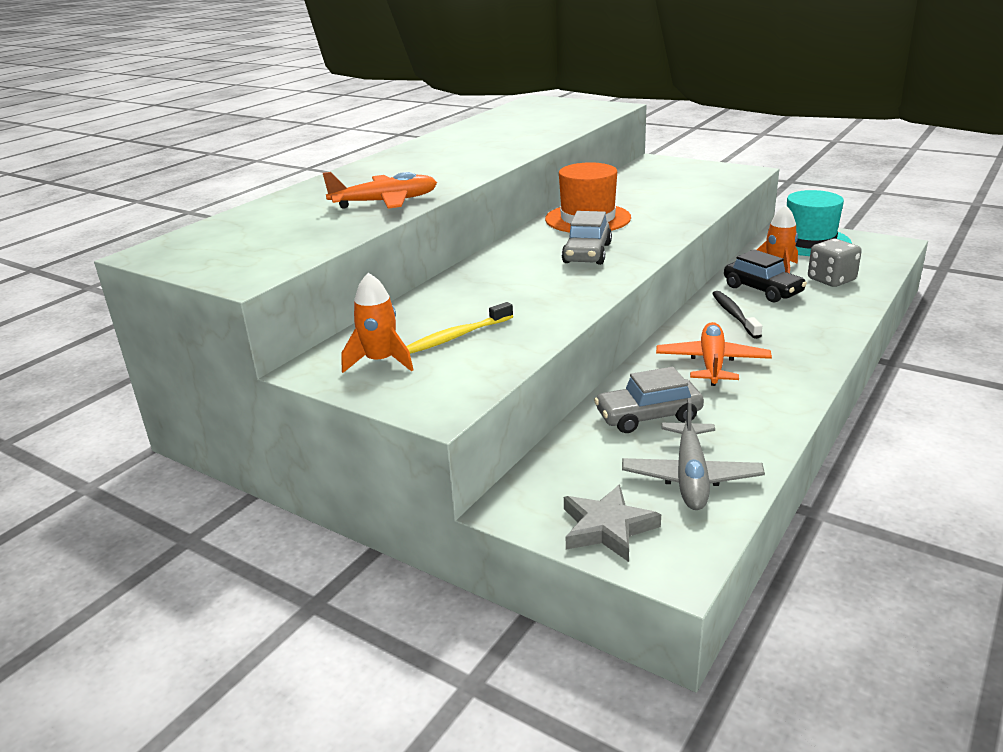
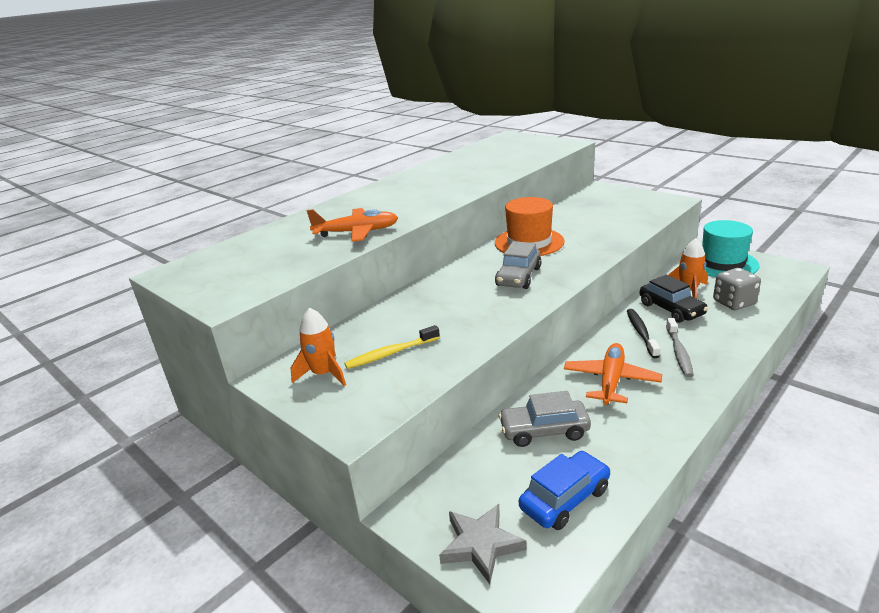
camera: 10 degrees right, 0 degrees up
(690, 477) = (565, 499): grey plane -> blue car
(781, 331) = (679, 352): none -> grey toothbrush

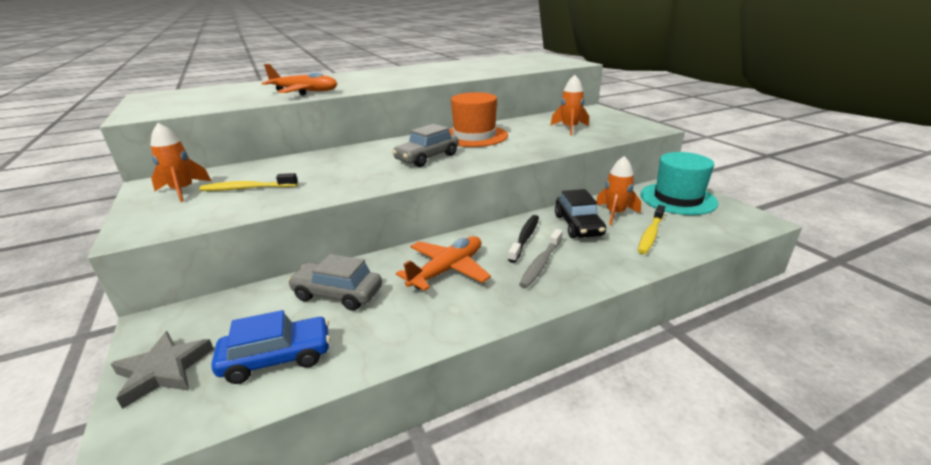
camera: 20 degrees right, 0 degrees up
(605, 215) = (570, 128): none -> orange rocket
(734, 302) = (650, 234): grey dice -> yellow toothbrush

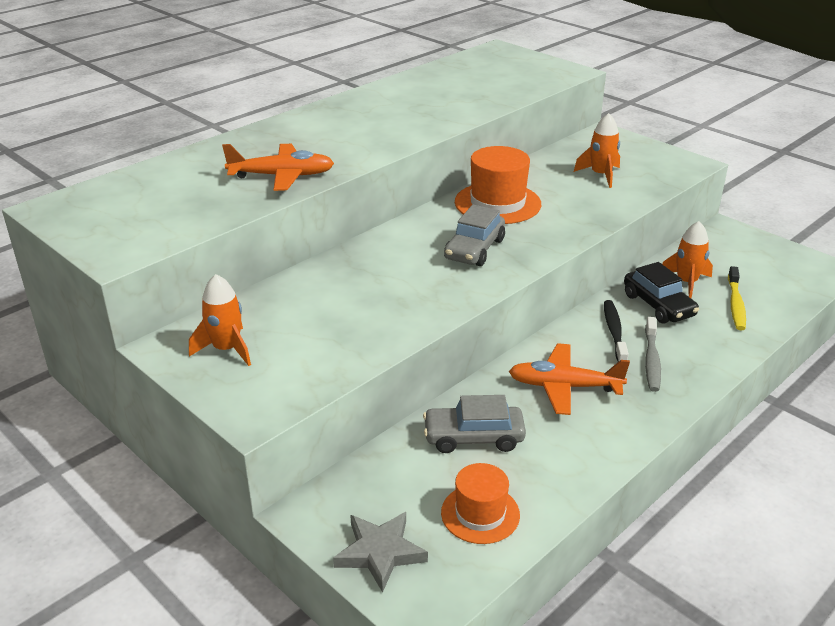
camera: 20 degrees left, 5 degrees up
(247, 188) = (307, 332): yellow toothbrush -> none
(277, 358) = (480, 514): blue car -> orange hat
(447, 270) = (564, 386): orange plane -> orange plane turned 105 degrees counterclockwise
(678, 199) = (738, 251): turquoise hat -> none

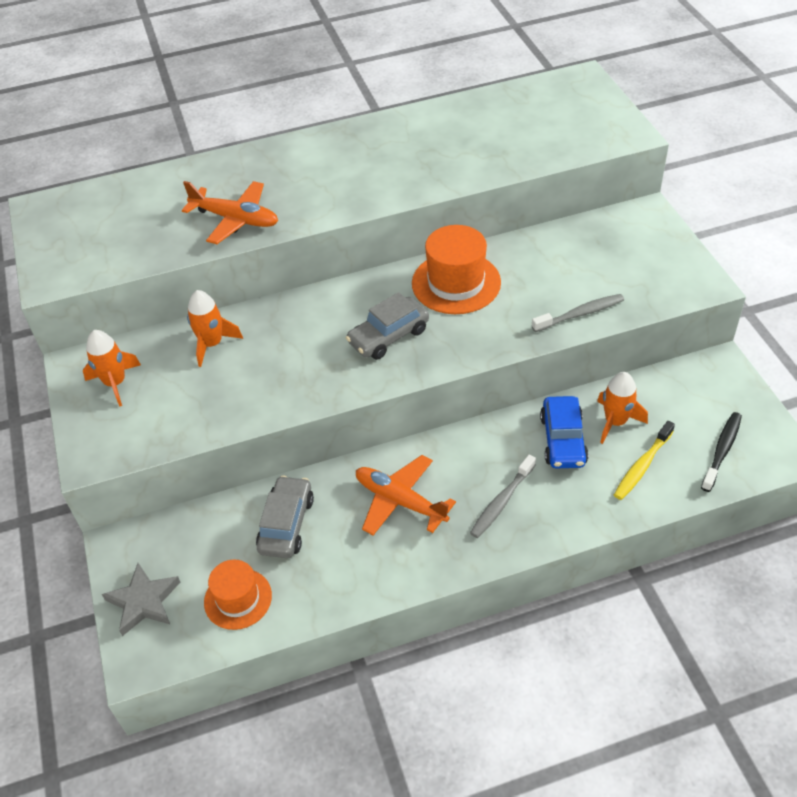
camera: 30 degrees right, 15 degrees up
(473, 437) = (286, 524): grey car -> grey car turned 75 degrees clockwise
(601, 175) = (590, 274): orange rocket -> orange rocket (212, 344)
(614, 332) = (494, 456): black toothbrush -> black toothbrush (722, 451)
(620, 199) = (580, 314): none -> grey toothbrush
(658, 305) = (563, 440): black car -> blue car

